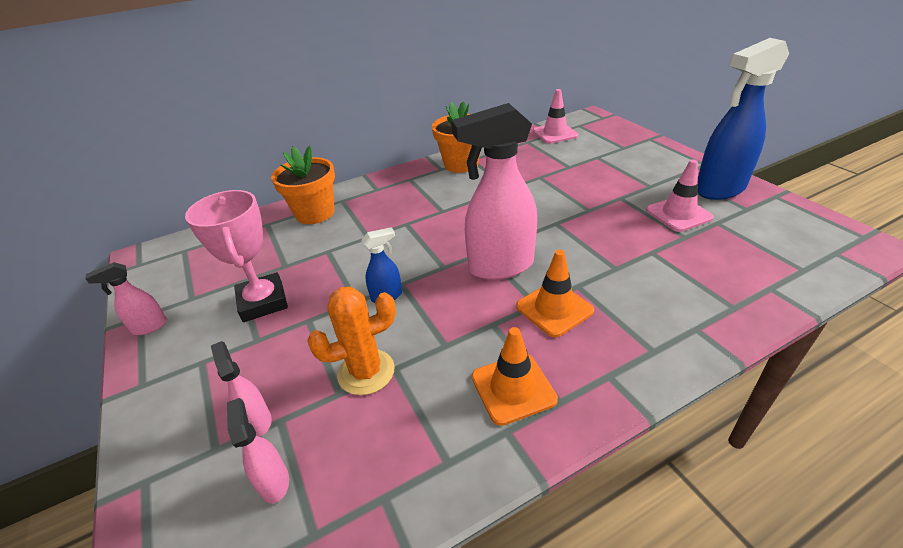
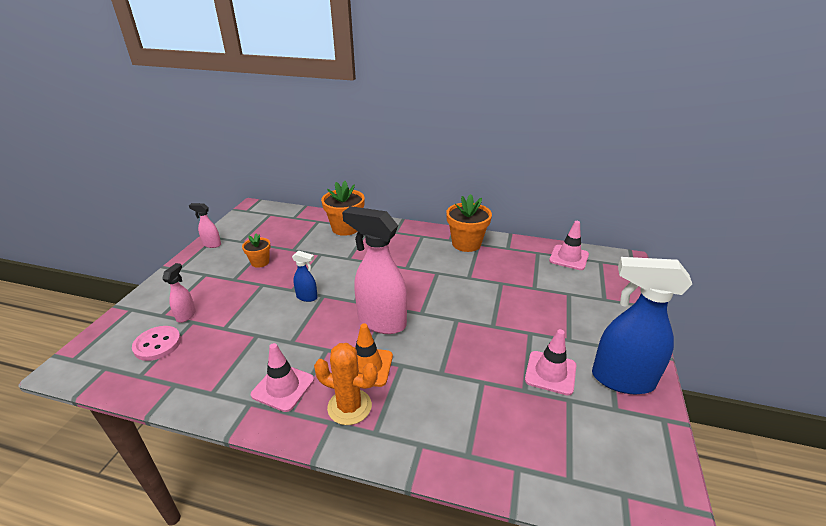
camera: 40 degrees right, 5 degrees down
(263, 302) = (260, 262): pink trophy -> orange flower pot
(274, 482) = (157, 344): pink spray bottle -> pink button
(366, 372) = (245, 327): orange cactus -> orange cactus (349, 407)
(513, 388) = (283, 387): orange traffic cone -> pink traffic cone

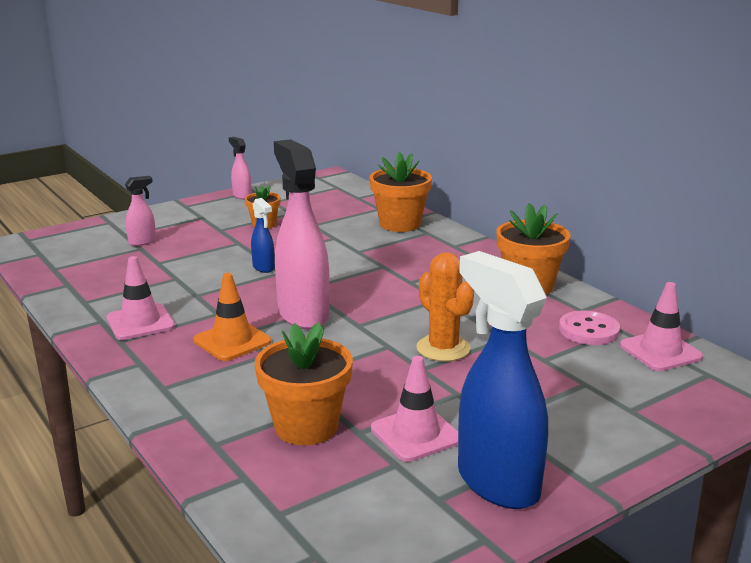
camera: 40 degrees right, 10 degrees down
(157, 344) = (93, 253): pink button -> pink button (588, 330)
(349, 407) = (171, 360): orange cactus -> orange cactus (443, 348)
(496, 405) = (306, 427): none -> orange flower pot

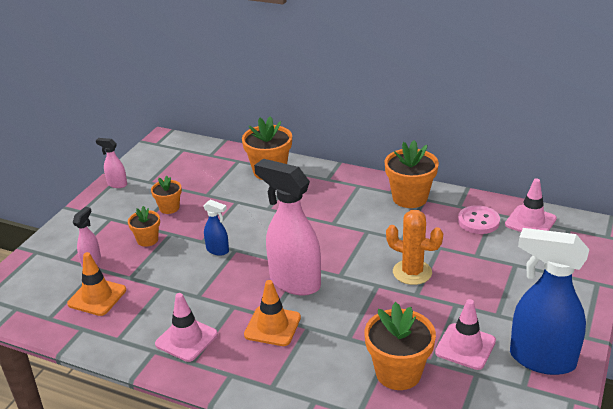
camera: 30 degrees left, 10 degrees up
(111, 267) = (97, 297): none -> orange traffic cone
(211, 241) = (147, 240): none -> orange flower pot

